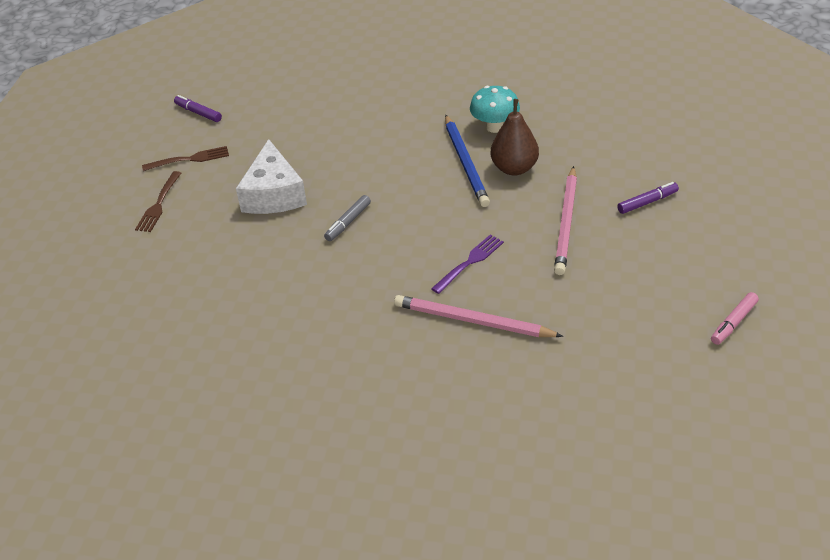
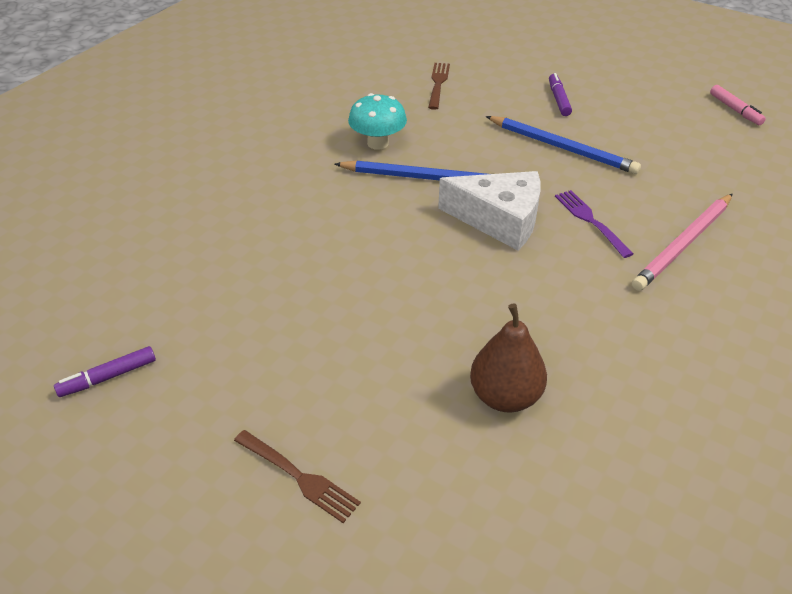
camera: 70 degrees left, 0 degrees up
(189, 159) = (216, 414): brown fork -> brown fork (438, 84)
(274, 194) = (368, 342): white cheese -> white cheese (499, 220)
(348, 222) = (470, 290): grey marker -> none
(514, 168) = (457, 151): brown pear -> brown pear (505, 396)
(566, 223) = (562, 147): pink pencil -> blue pencil

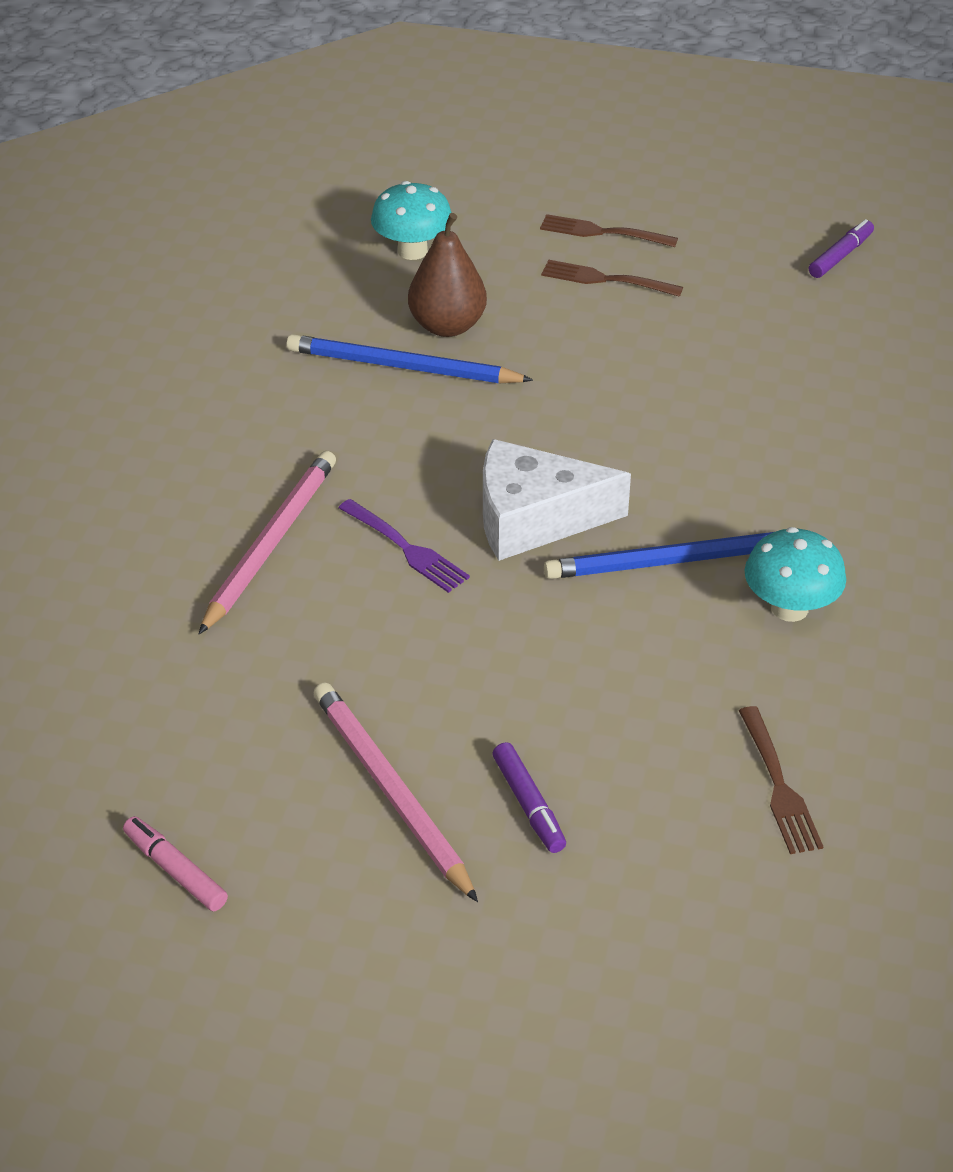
camera: 160 degrees right, 0 degrees up
(333, 410) = (606, 280): none -> brown fork
(510, 511) = (412, 251): none -> turquoise mushroom
(562, 147) = (486, 679): blue pencil -> blue pencil (403, 367)
(625, 116) = (391, 792): none -> pink pencil

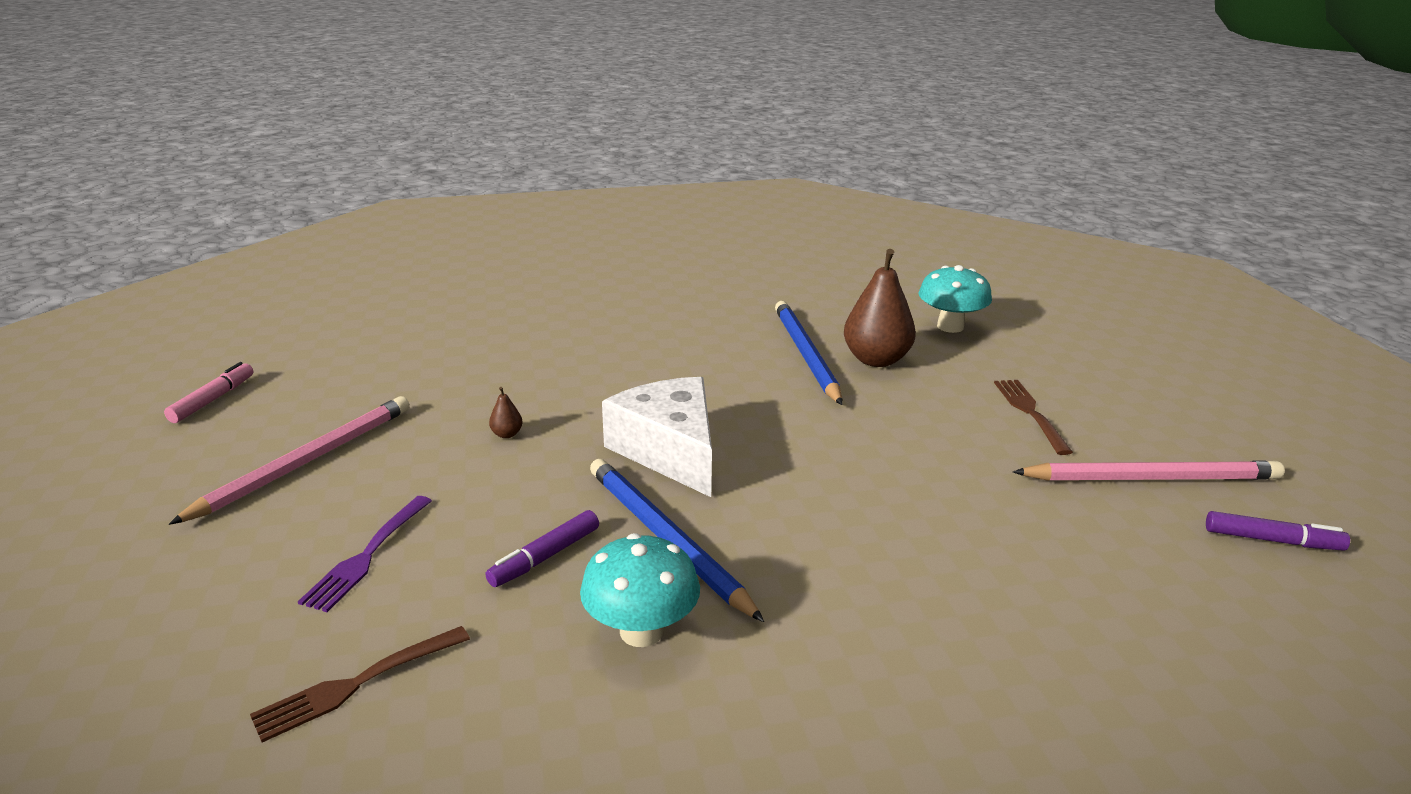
camera: 65 degrees right, 15 degrees down
(270, 543) = (562, 354): pink pencil -> pink pencil (1151, 478)
(405, 548) = (591, 404): purple fork -> purple fork (367, 555)
(429, 625) = (507, 434): none -> brown pear
(529, 804) = (301, 530): purple marker -> purple marker (545, 557)
(603, 232) = (1095, 397): brown fork -> none

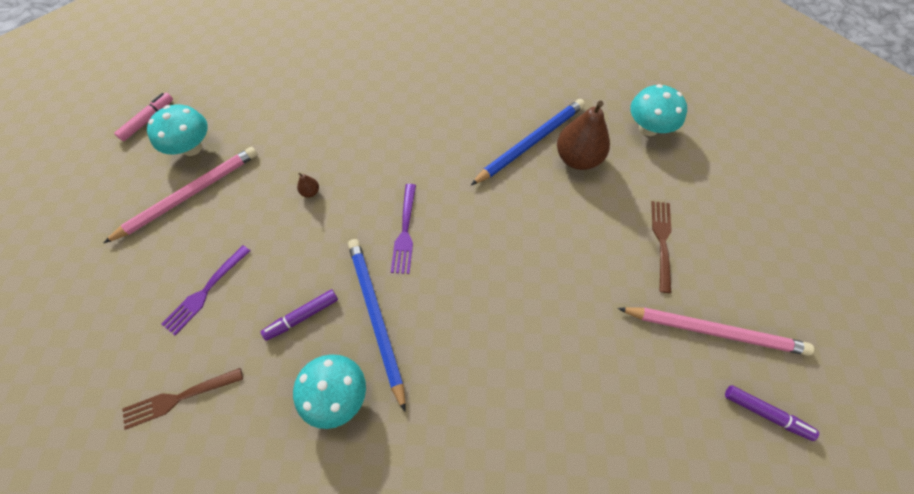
camera: 15 degrees right, 35 degrees up
(296, 417) = (192, 147): none -> turquoise mushroom
(669, 451) = (405, 231): white cheese -> purple fork
(805, 355) = (530, 143): blue pencil -> blue pencil turned 45 degrees clockwise

